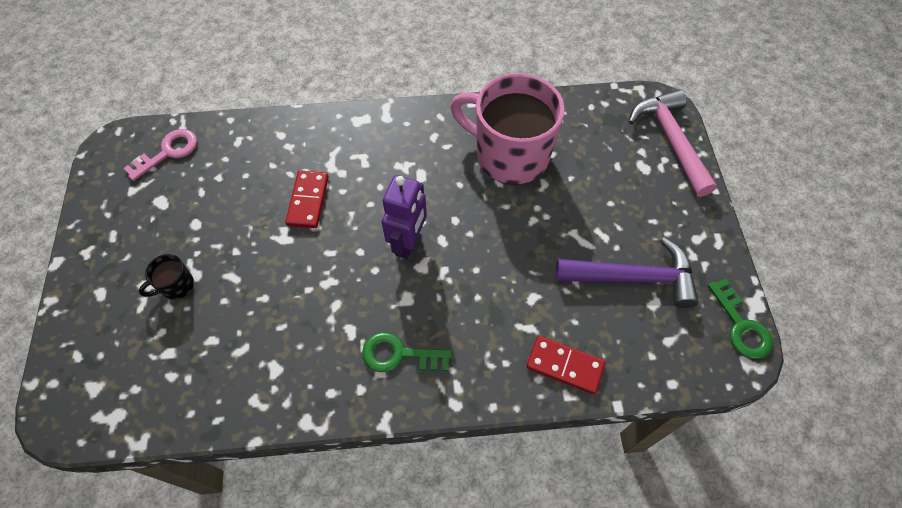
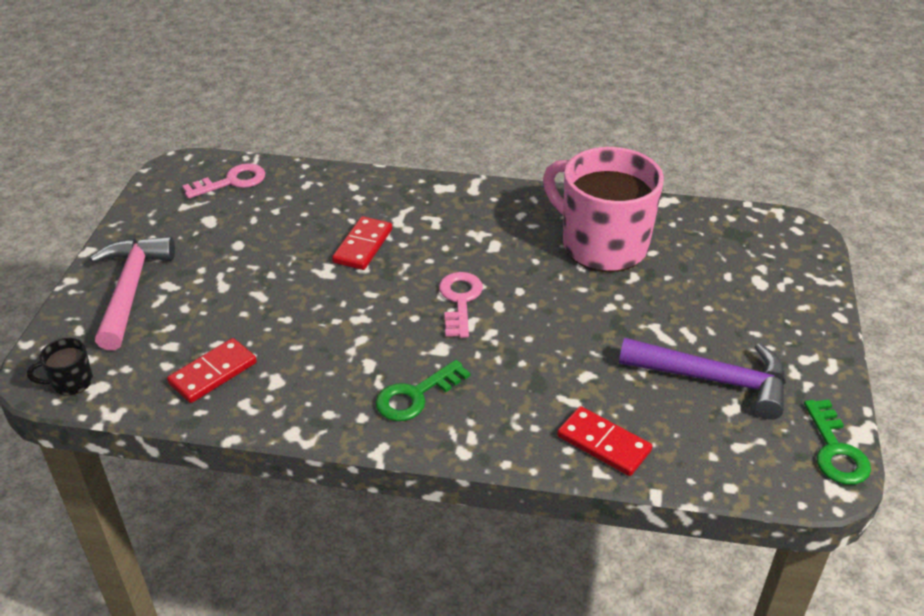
camera: 15 degrees right, 20 degrees down
(176, 286) = (199, 292): black mug -> black mug (71, 382)
(216, 374) = (213, 373): none -> red domino
(399, 354) = (416, 395): green key -> green key turned 60 degrees counterclockwise
(408, 242) = (460, 301): purple robot -> pink key
(671, 140) = (801, 264): pink hammer -> pink hammer (130, 290)

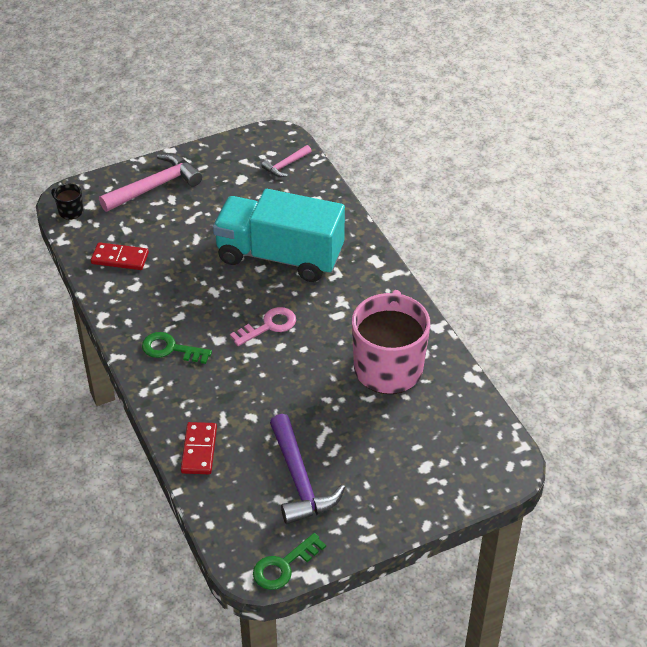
camera: 55 degrees right, 5 degrees up
(231, 182) = (286, 165): pink key -> pink hammer
(363, 246) = (280, 256): red domino -> turquoise truck

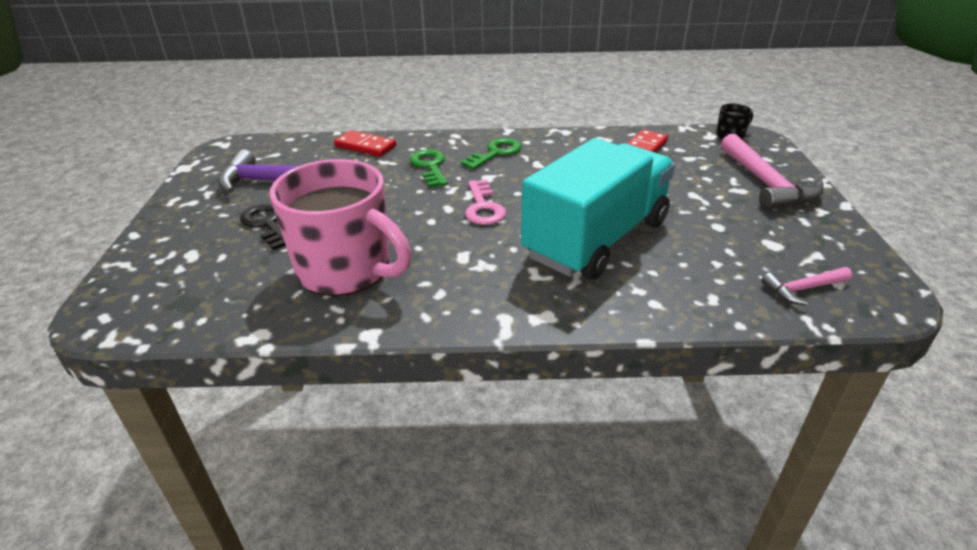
camera: 115 degrees right, 10 degrees down
(284, 566) = (209, 158): green key -> green key (430, 166)
(286, 165) = (803, 289): pink hammer -> pink hammer turned 90 degrees counterclockwise
(363, 444) = (267, 224): none -> black key

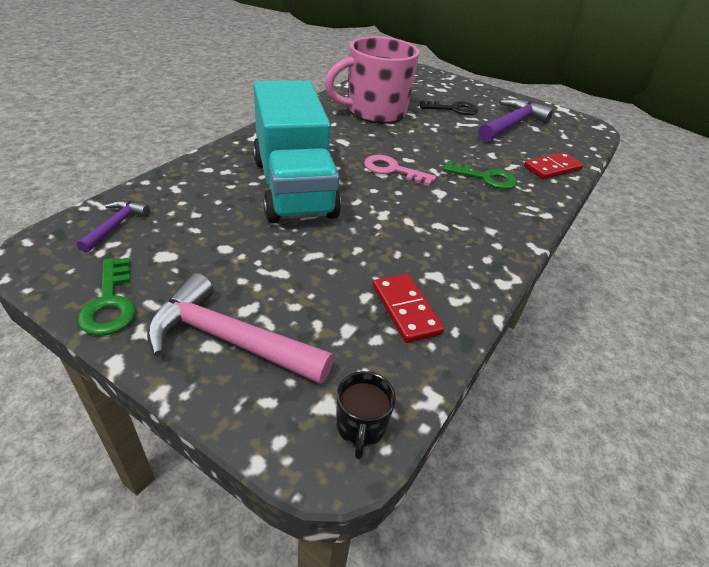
camera: 120 degrees right, 5 degrees up
(495, 153) = (484, 216): green key -> green key (110, 303)
(803, 289) = (115, 226): pink hammer -> purple hammer

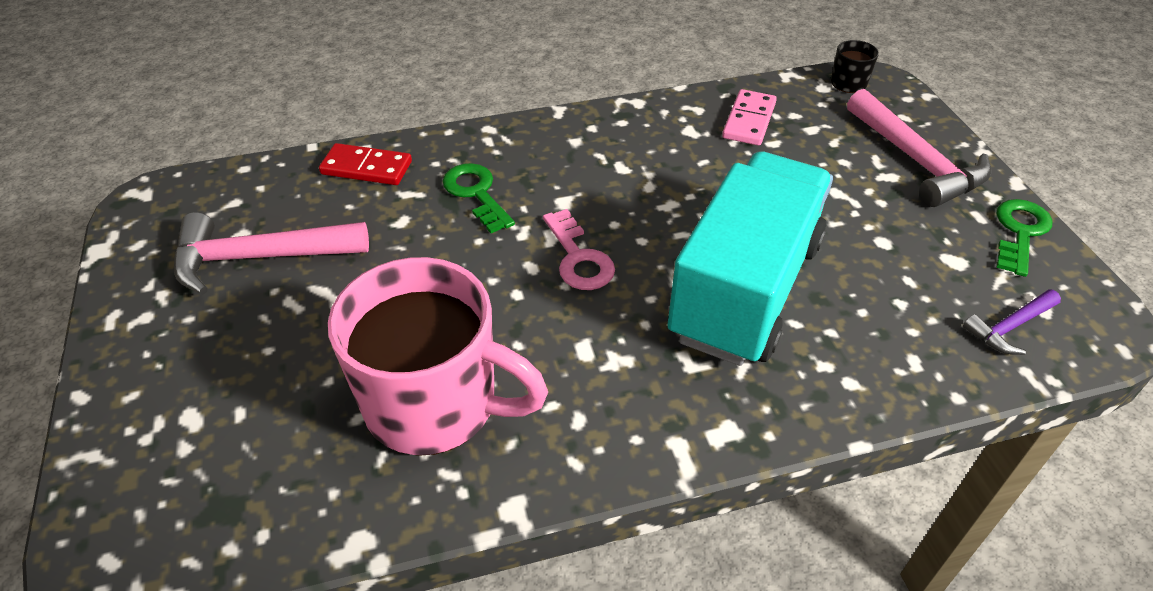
camera: 135 degrees left, 5 degrees up
(406, 310) = (749, 120): red domino -> pink domino
(453, 109) = (282, 341): black key -> none
(512, 124) = (259, 258): purple hammer -> pink hammer

